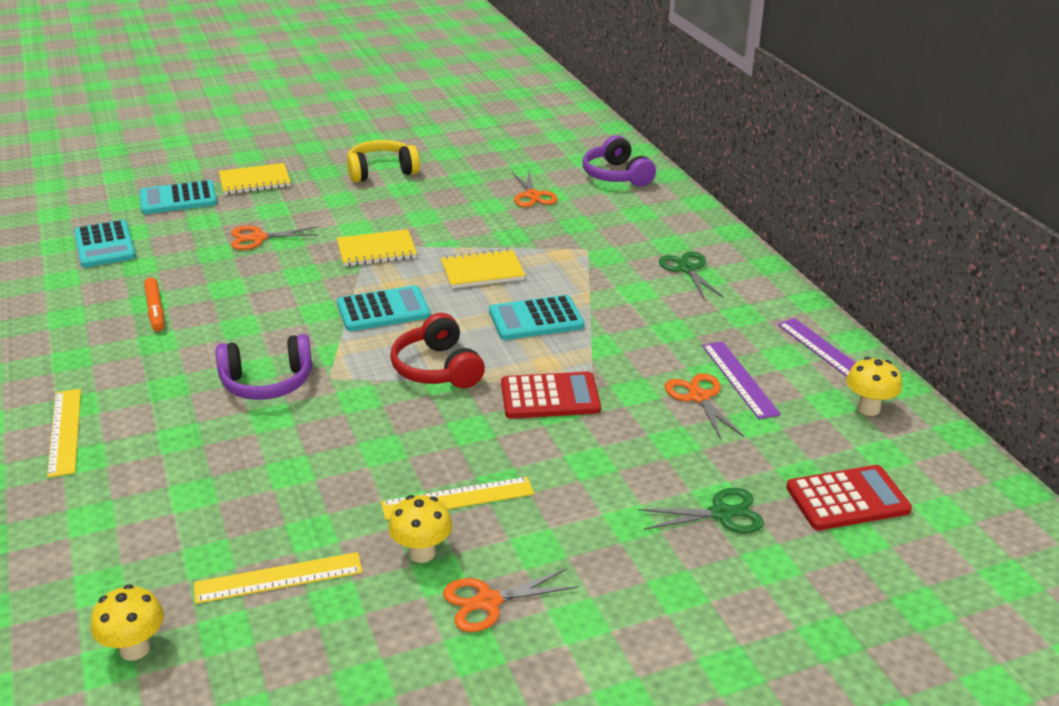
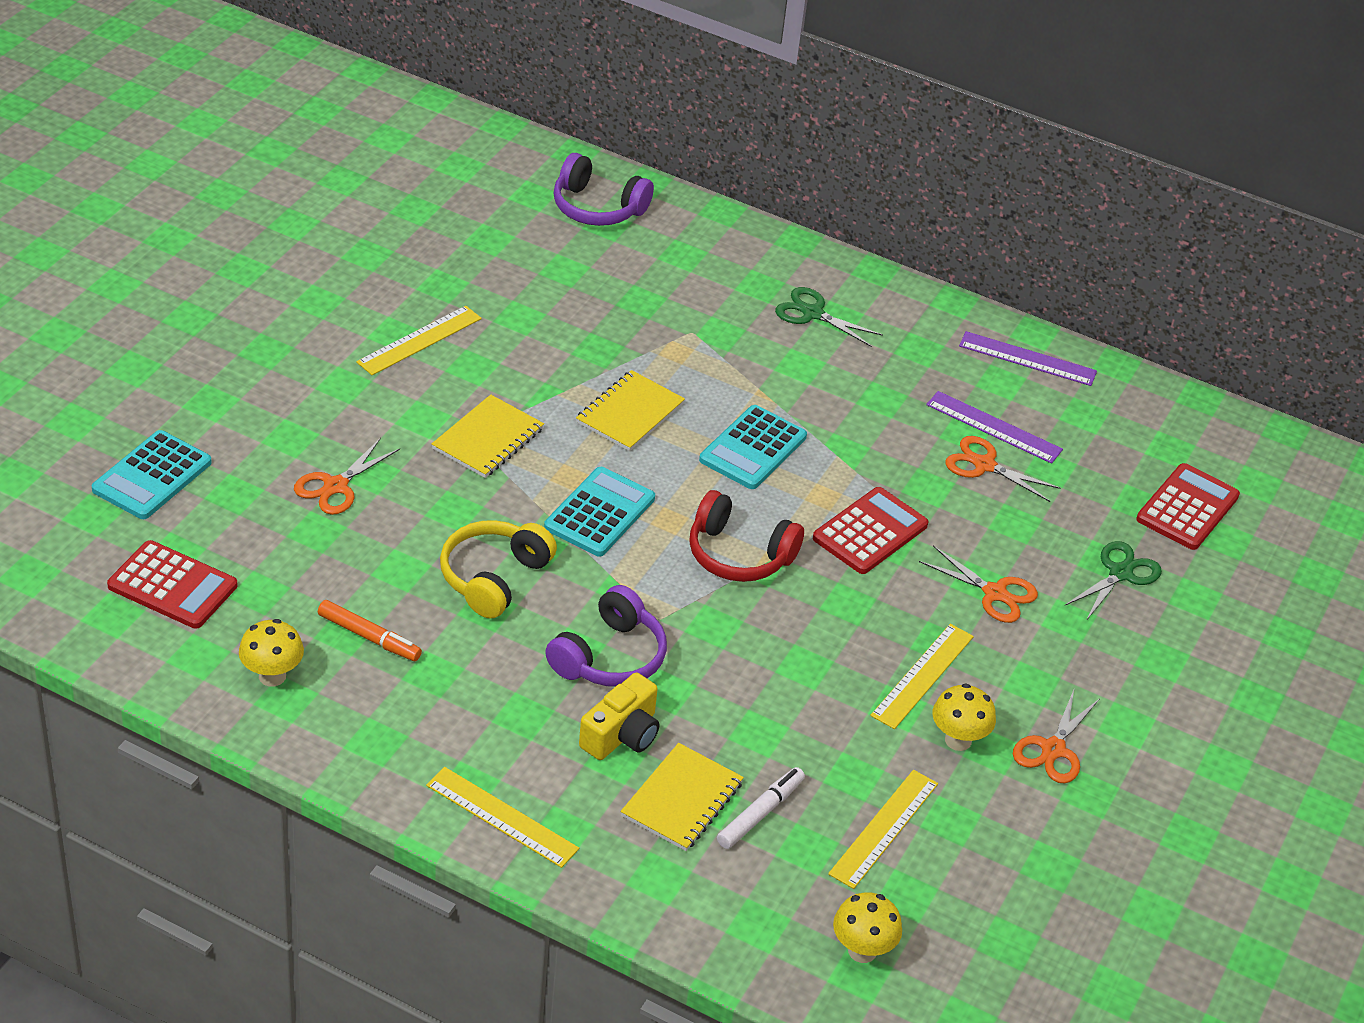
camera: 45 degrees left, 10 degrees up
(105, 245) = (172, 586): turquoise calculator -> red calculator
(205, 426) = (622, 734): none -> yellow camera
(212, 518) = (760, 813): none -> white marker
(255, 181) = (204, 404): yellow notebook -> yellow notebook (682, 799)
(381, 171) = (334, 319): yellow headphones -> yellow headphones (494, 578)
(412, 195) = (419, 340): none -> yellow ruler
(532, 195) = (547, 279): orange scissors -> orange scissors (995, 593)
(868, 408) = (1117, 406): yellow mushroom -> yellow mushroom (272, 676)

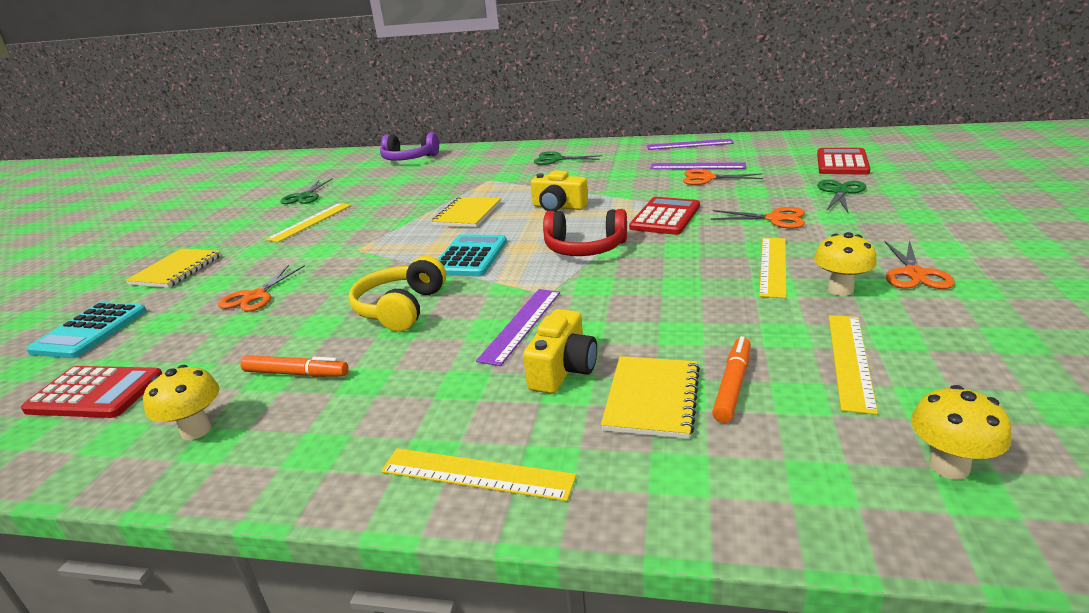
camera: 10 degrees left, 15 degrees down
(420, 262) = (305, 196): none -> green scissors
(488, 439) = (372, 247): yellow notebook -> yellow notebook (176, 270)
(609, 657) = (521, 325): purple headphones -> purple ruler
(753, 448) = (558, 207): turquoise calculator -> yellow camera
(760, 813) = (732, 385): white marker -> orange marker

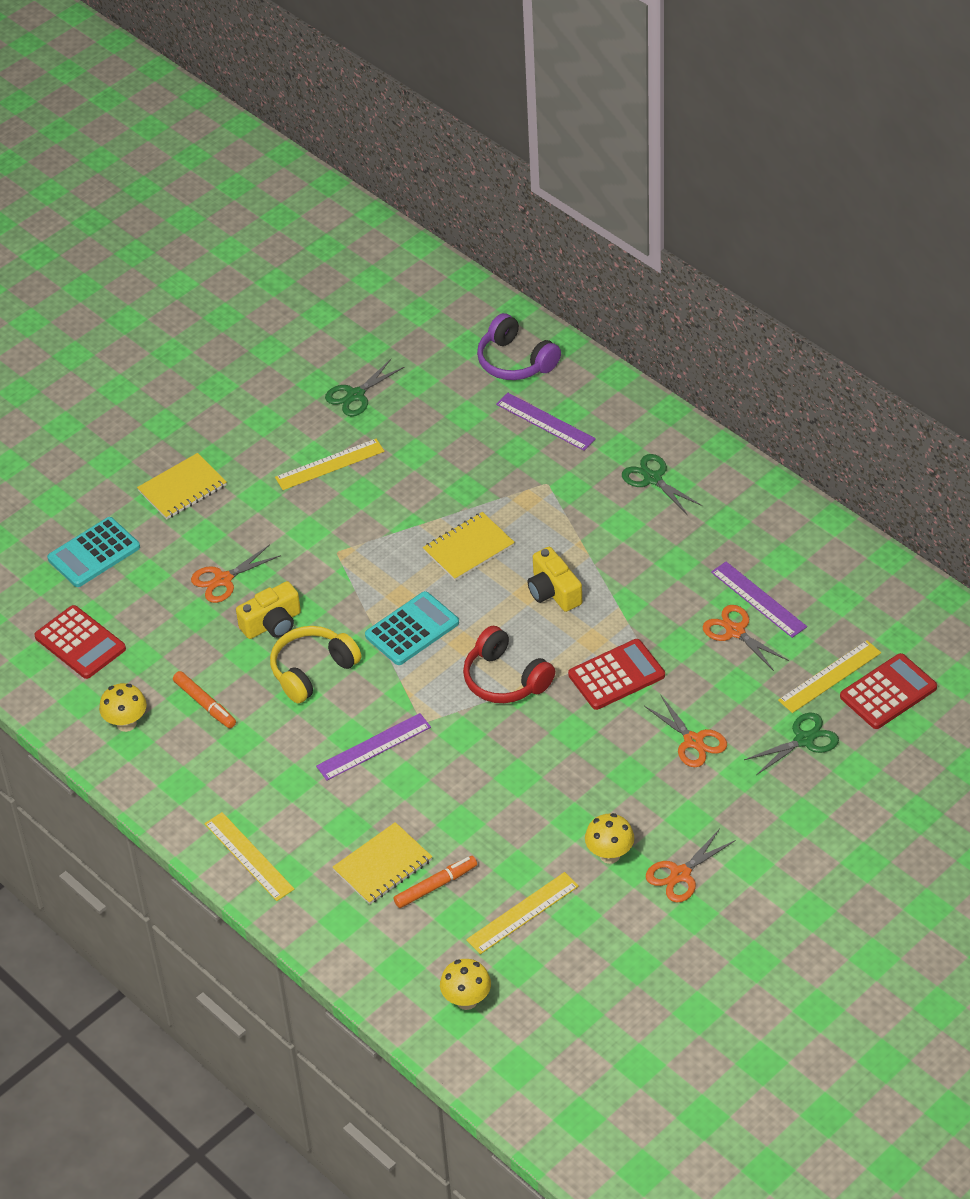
camera: 35 degrees right, 20 degrees up
(563, 369) = (359, 809): yellow camera -> yellow camera (272, 623)
(689, 144) = (815, 542): purple ruler -> purple ruler (545, 421)
(773, 266) = (605, 799): yellow ruler -> yellow ruler (830, 676)

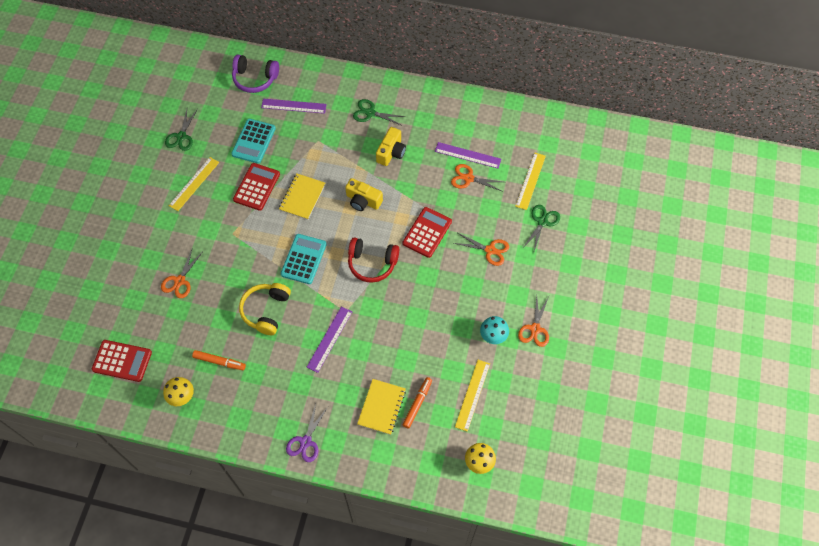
camera: 35 degrees left, 15 degrees up
(94, 553) = (93, 301): turquoise calculator -> turquoise calculator (254, 141)
(182, 488) = (120, 237): yellow notebook -> none
(249, 856) = (306, 442): yellow ruler -> purple scissors
(272, 623) = (225, 294): yellow camera -> yellow camera (391, 152)
(609, 855) = (493, 337): yellow mushroom -> turquoise mushroom
(888, 692) = (563, 175): red calculator -> red calculator (256, 187)

